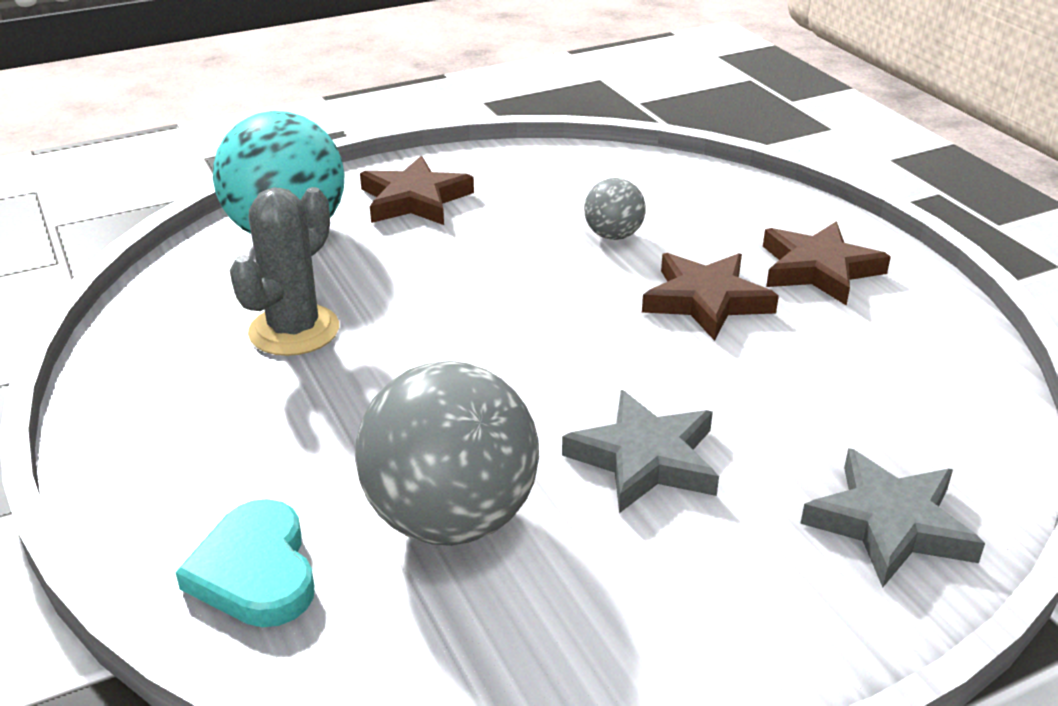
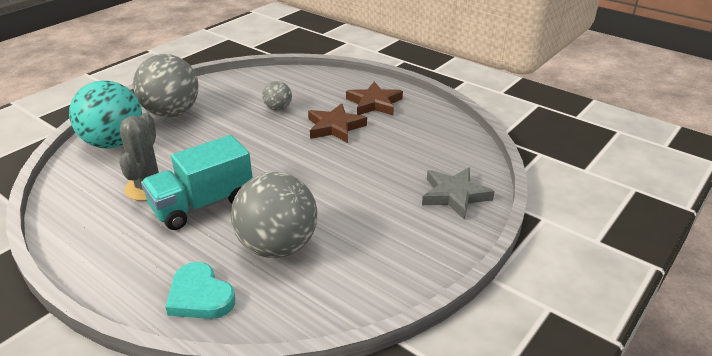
camera: 25 degrees left, 0 degrees up
(365, 391) = (202, 205): none -> turquoise truck
(414, 199) = (172, 113): brown star -> grey ball
(645, 459) = (346, 198): grey star -> none

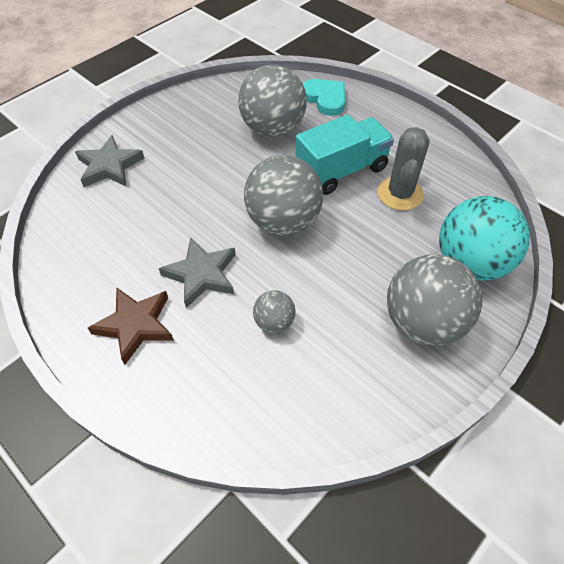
camera: 175 degrees left, 20 degrees up
(269, 161) = (283, 221): none -> grey ball
(335, 127) = (201, 274): brown star -> grey star

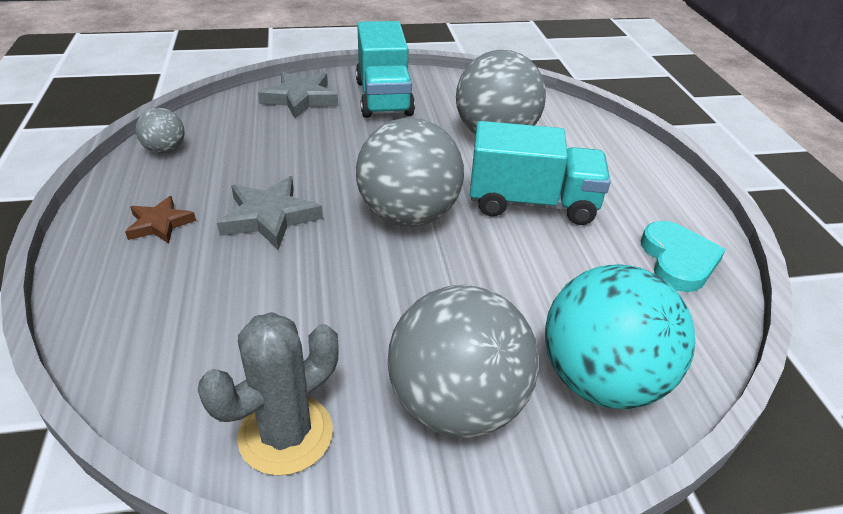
camera: 35 degrees right, 15 degrees down
(135, 325) = (160, 224): brown star -> brown star, size x0.64
(169, 134) = (384, 98): none -> turquoise truck
(274, 322) = (285, 297): grey ball -> grey ball (165, 150)
(325, 99) = (588, 135): turquoise heart -> turquoise heart (678, 260)
(400, 194) = (582, 258): grey cactus -> grey cactus (286, 434)

